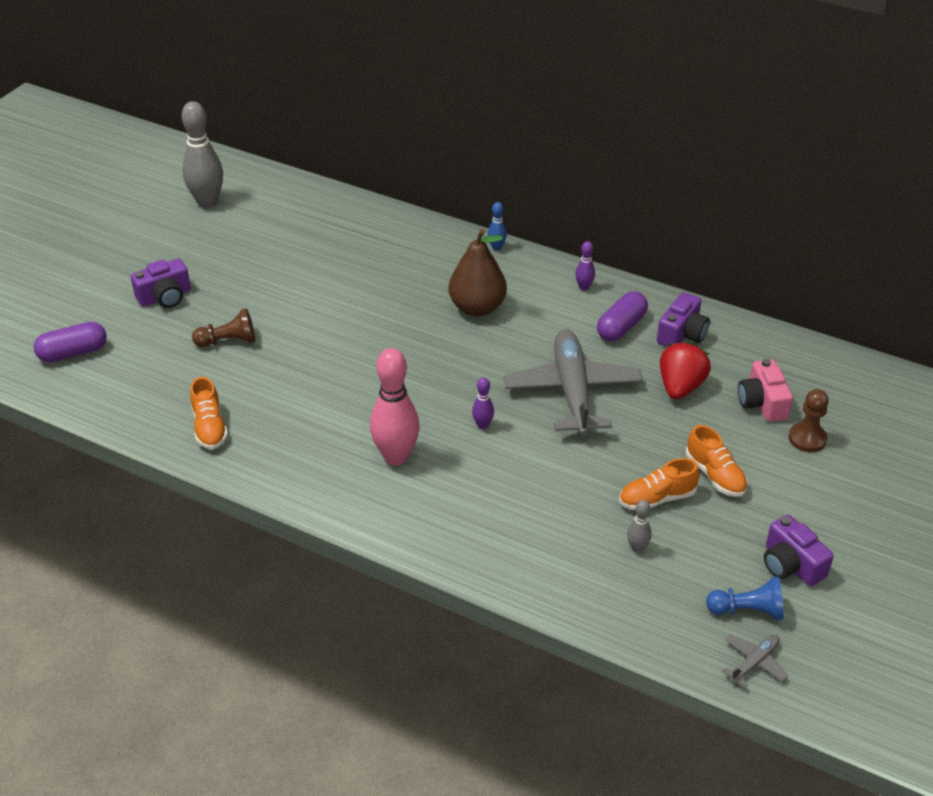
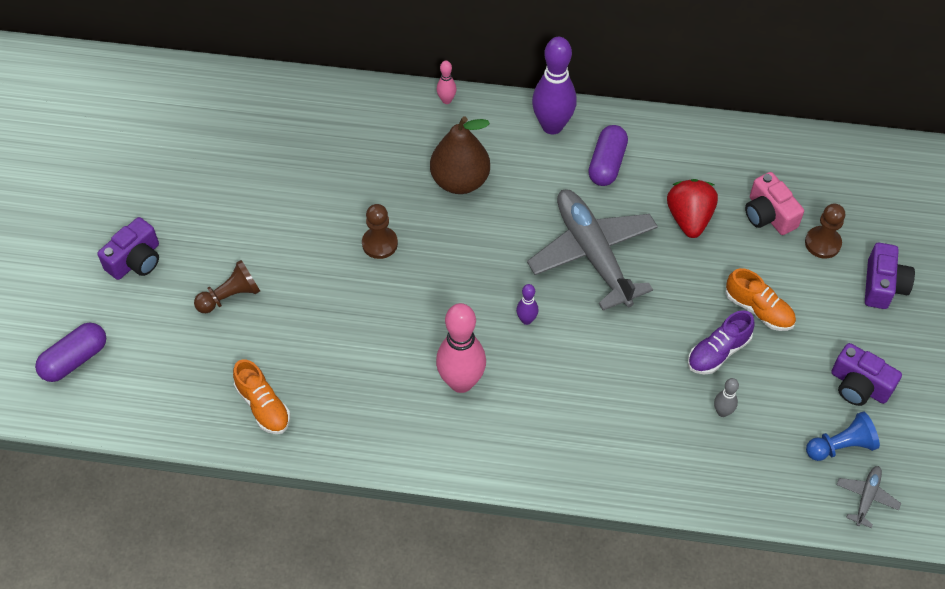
camera: 20 degrees left, 15 degrees up
(207, 202) = (118, 124): grey bowling pin -> none
(379, 336) = (380, 243): none -> brown pawn
(497, 248) = (446, 100): blue bowling pin -> pink bowling pin
(584, 287) = (552, 126): purple bowling pin -> purple bowling pin, size x2.17
(657, 498) = (718, 352): orange shoe -> purple shoe
(682, 334) = (666, 156): purple camera -> purple camera (883, 285)

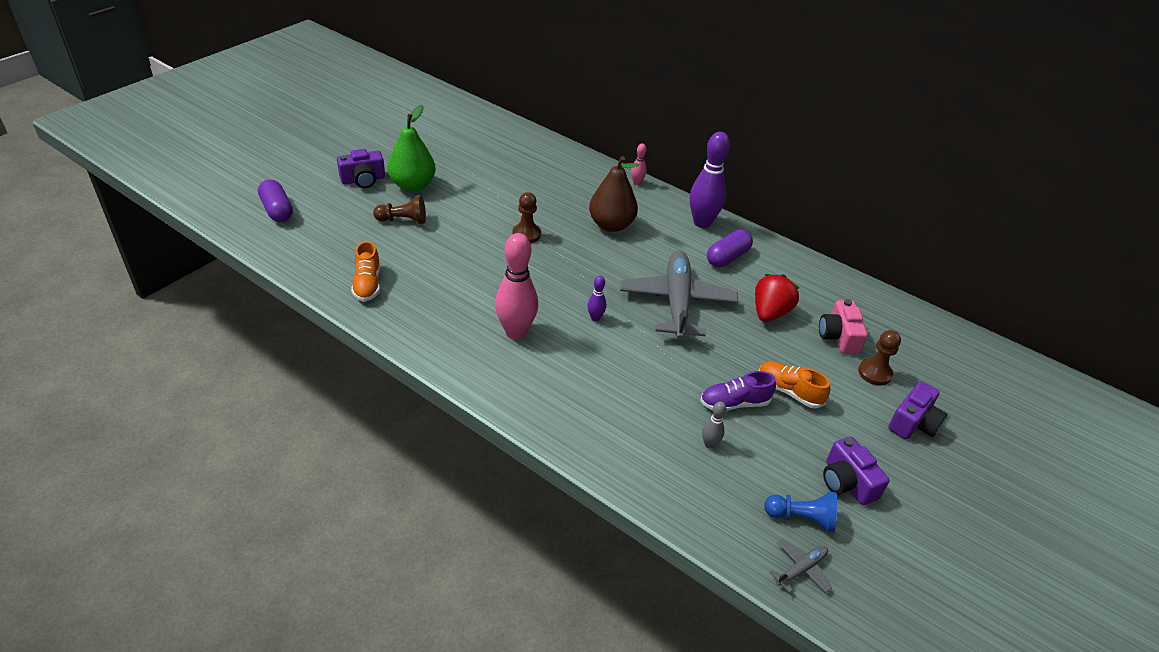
camera: 25 degrees right, 15 degrees down
(75, 360) = (277, 210): purple capsule -> purple capsule turned 75 degrees clockwise
(200, 238) = (413, 185): none -> green pear
(758, 309) = (789, 391): orange shoe -> orange shoe turned 150 degrees clockwise

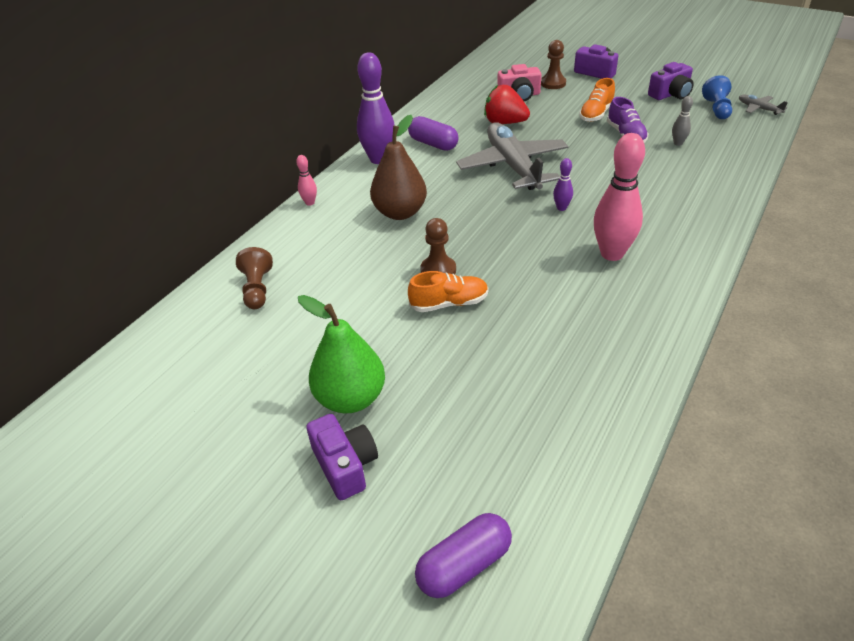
camera: 90 degrees left, 0 degrees up
(367, 284) = (596, 390): orange shoe -> orange shoe (449, 303)
(403, 220) = (443, 388): brown pawn -> brown pawn (257, 289)
(677, 302) = (513, 166): grey plane -> grey plane turned 75 degrees clockwise

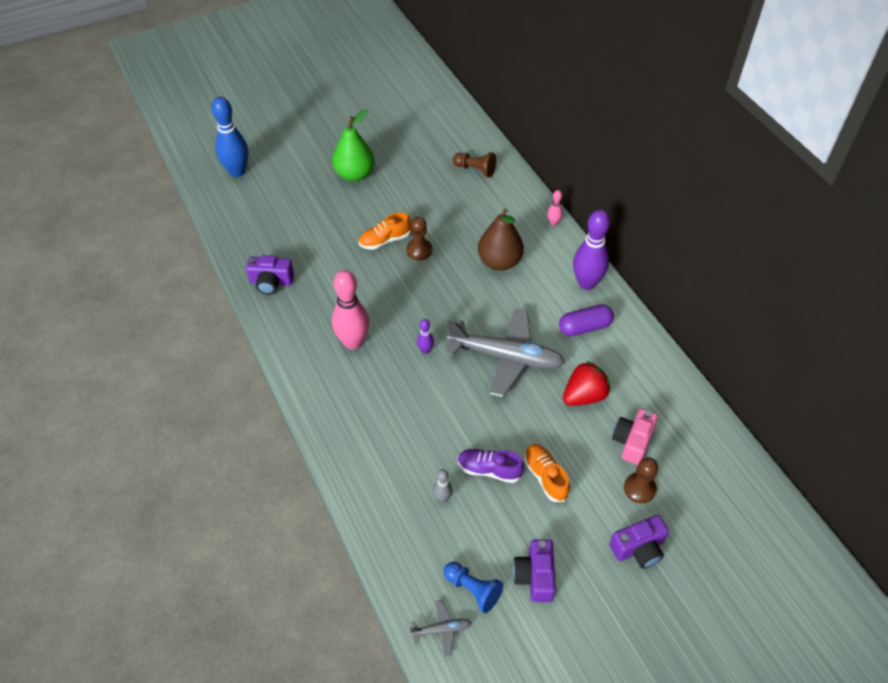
camera: 120 degrees right, 10 degrees up
(345, 465) = (318, 158): purple camera -> purple camera (271, 282)
(449, 303) = (385, 240): orange shoe -> orange shoe turned 45 degrees clockwise
(464, 565) = (237, 171): purple capsule -> blue bowling pin

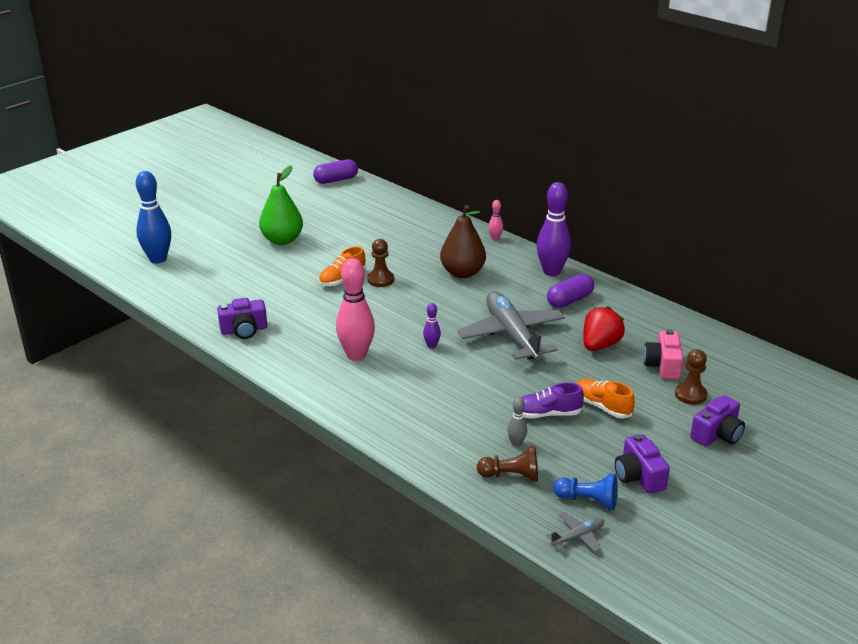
camera: 20 degrees left, 20 degrees down
(439, 104) = (336, 180): none -> purple capsule
(475, 169) = (399, 217): brown pawn -> brown pawn (511, 475)
(506, 357) = (512, 335): grey plane -> grey plane turned 105 degrees counterclockwise

